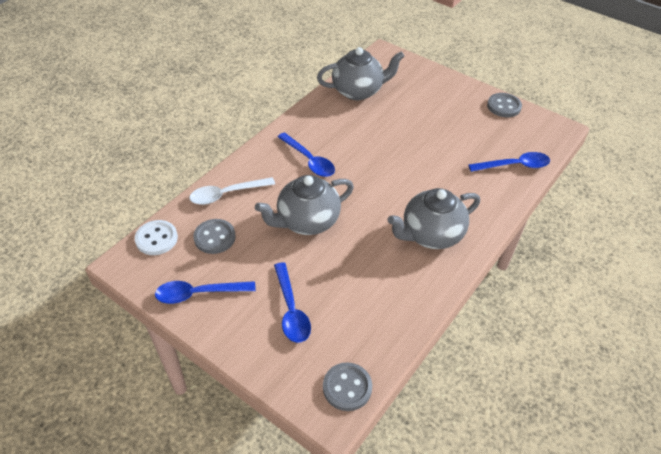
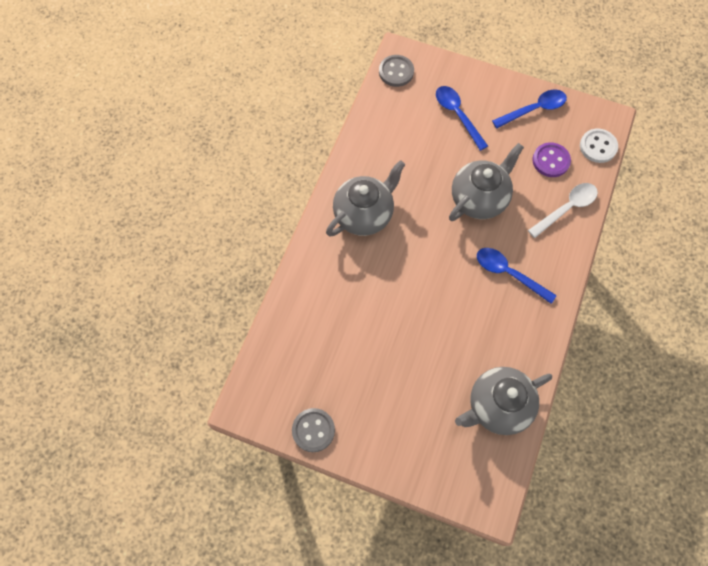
camera: 165 degrees right, 20 degrees up
(214, 237) = (550, 161): grey button -> purple button
(514, 165) = (293, 327): blue spoon -> none

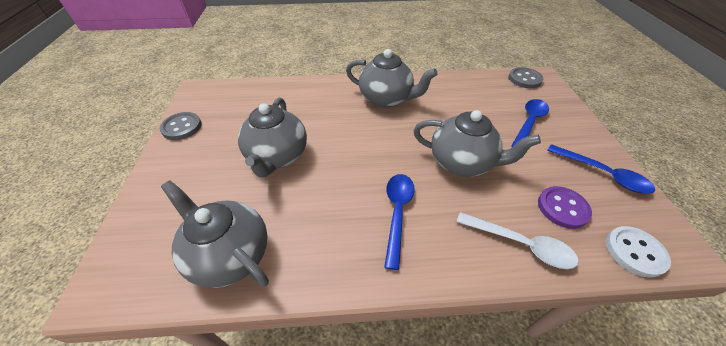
camera: 65 degrees right, 20 degrees down
(404, 345) = (277, 157): none -> grey teapot

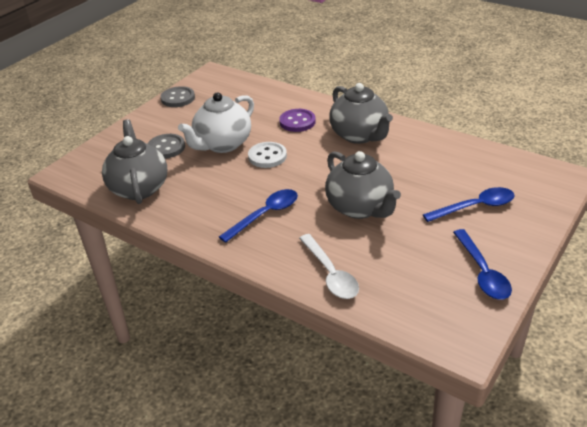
camera: 40 degrees right, 10 degrees down
(277, 157) = (222, 144): grey teapot -> white teapot
(524, 79) = (537, 170): grey button -> grey button (166, 148)
(562, 208) = (401, 273): purple button -> purple button (297, 122)
(634, 252) = (417, 324): white button -> white button (267, 156)

